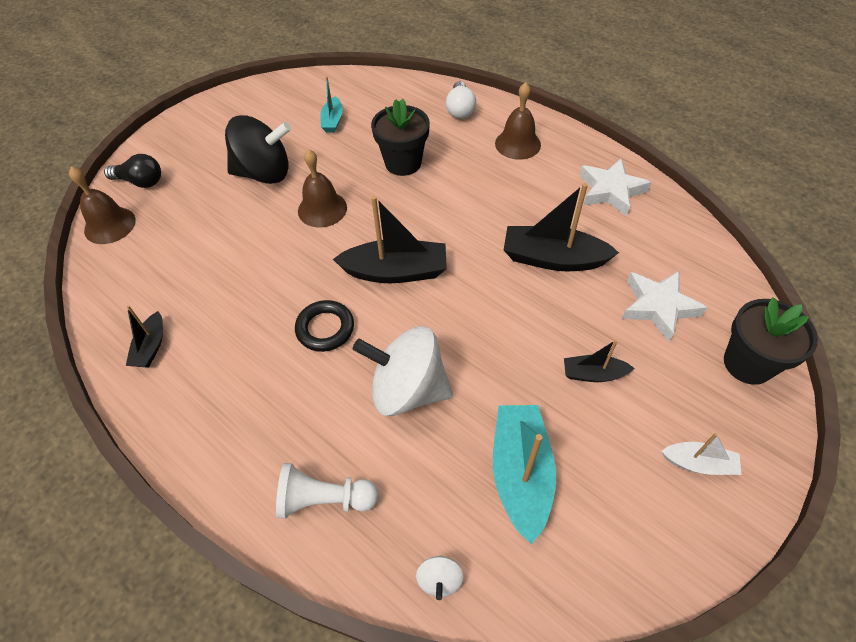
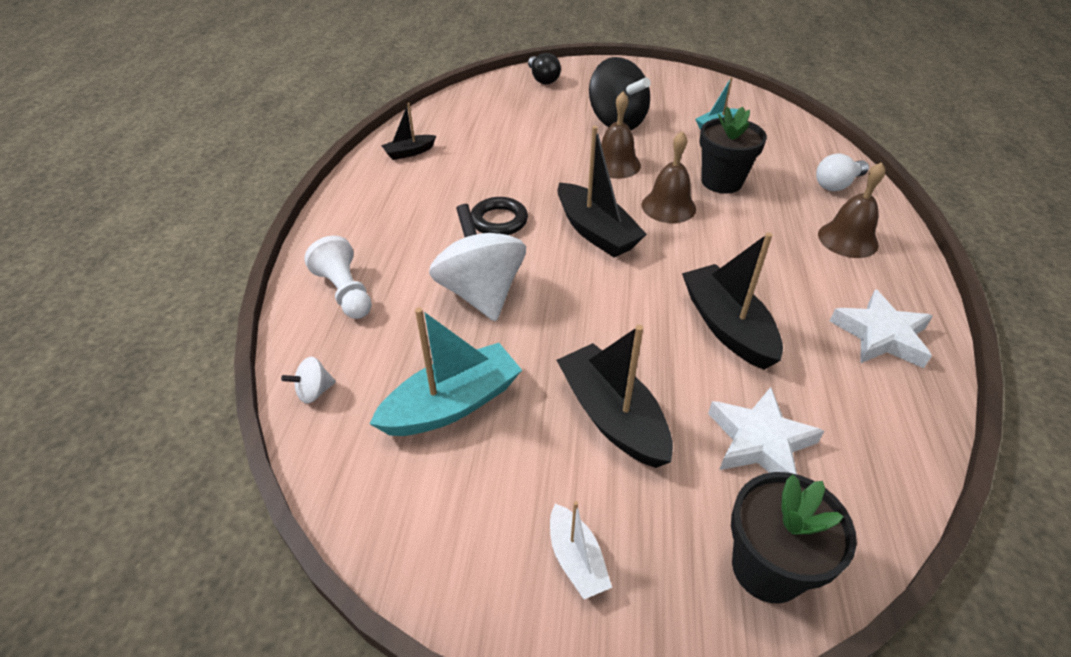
camera: 55 degrees right, 10 degrees down
(110, 225) = (492, 87): brown bell -> brown bell (668, 206)
(593, 374) = (612, 416): black boat -> black boat, size x1.83

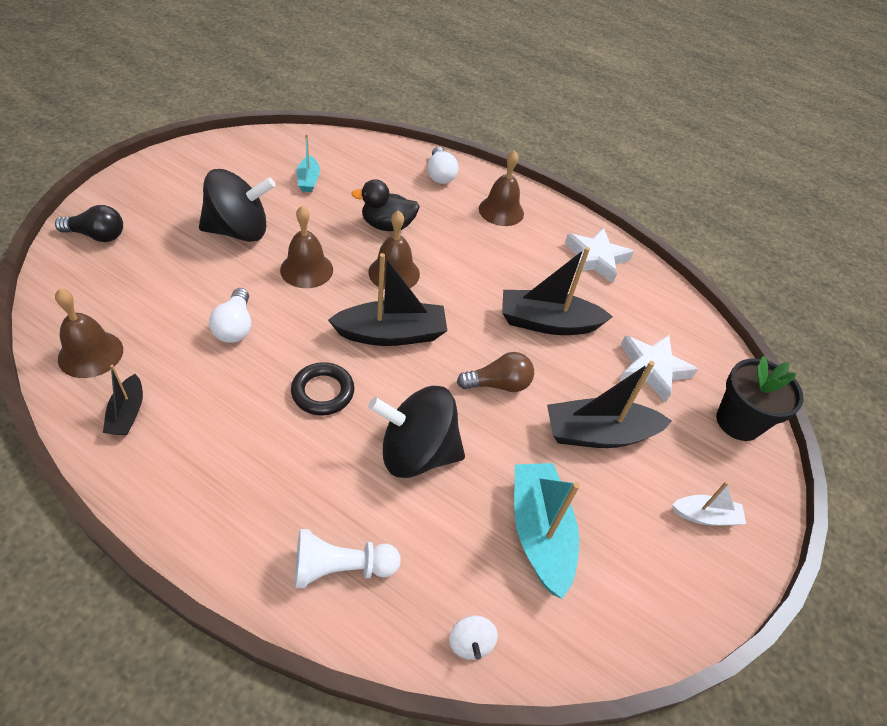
camera: 70 degrees left, 5 degrees up
(444, 120) = (90, 354): none -> brown bell
(481, 293) = (416, 453): white spinning top -> black spinning top
(522, 159) = (235, 326): none -> white light bulb
(605, 317) = (498, 384): none -> brown light bulb
(721, 182) = (387, 225): black flower pot -> black duck

